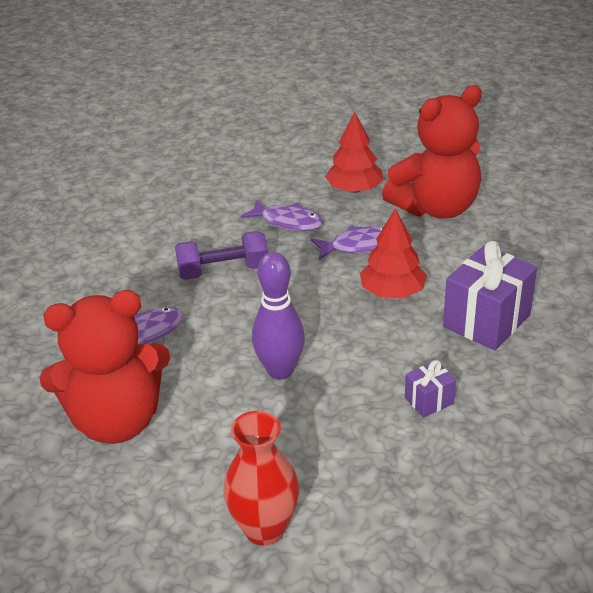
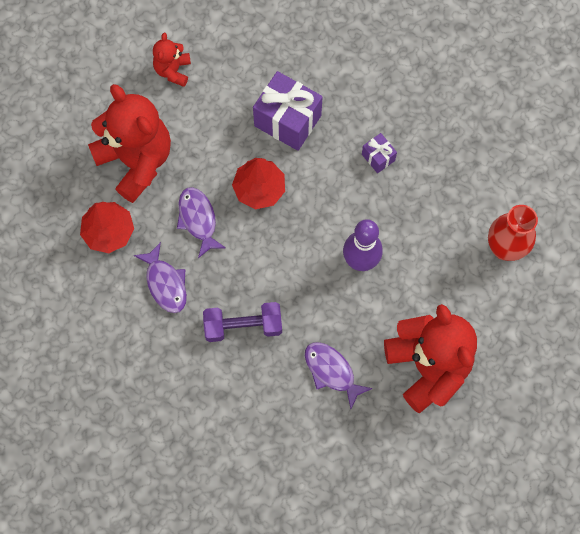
camera: 100 degrees left, 35 degrees up
(223, 271) = (243, 326): purple dumbbell -> purple dumbbell turned 75 degrees counterclockwise
(288, 222) = (165, 283): purple fish -> purple fish turned 135 degrees clockwise
(552, 236) = (173, 70): none -> red teddy bear

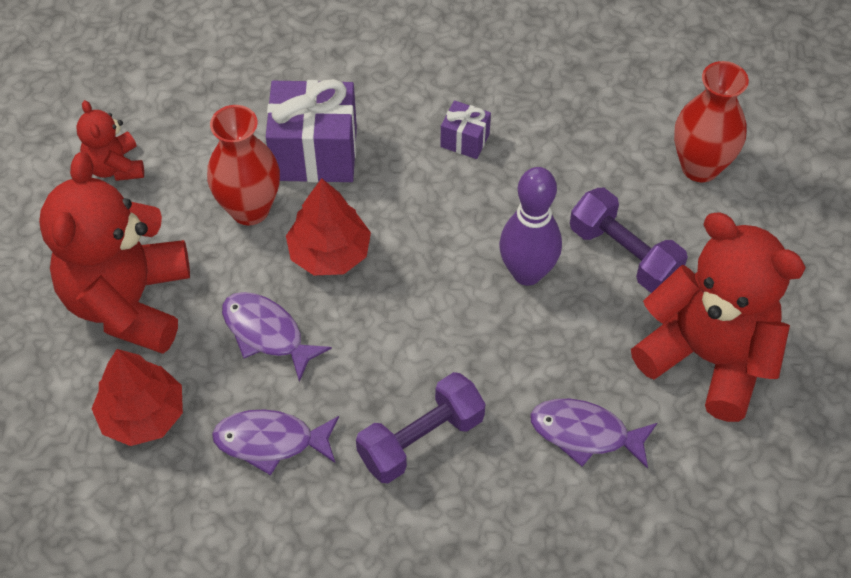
camera: 30 degrees left, 15 degrees down
(136, 160) = (129, 302): red teddy bear -> red teddy bear turned 105 degrees counterclockwise
(165, 283) = (270, 441): purple fish -> purple fish turned 150 degrees clockwise
(231, 137) = (250, 209): none -> red vase
(423, 279) = (624, 254): none -> purple dumbbell

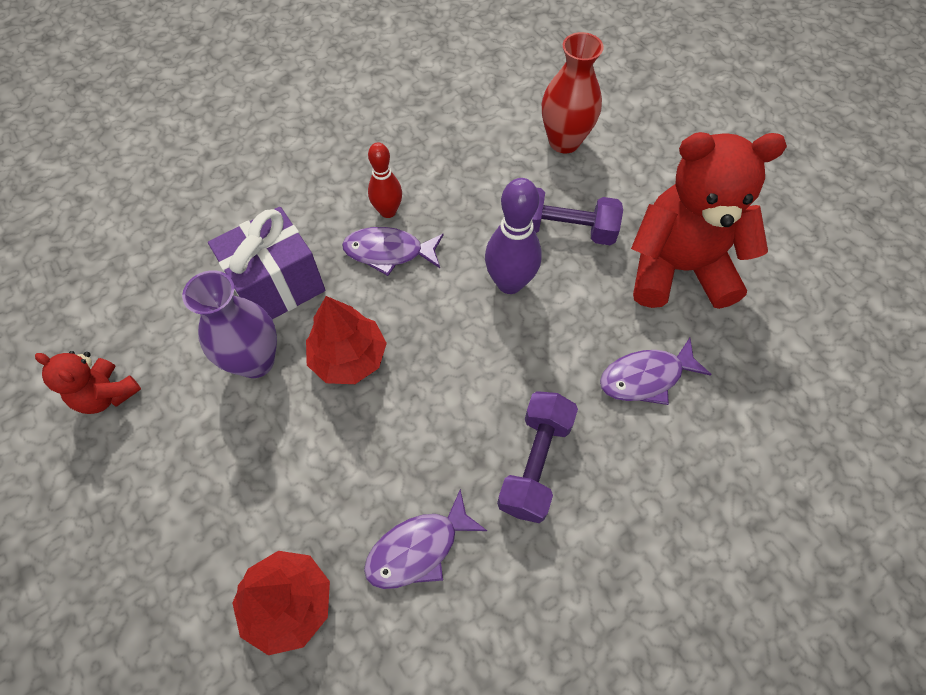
camera: 35 degrees left, 5 degrees up
(129, 302) = (203, 507): red teddy bear -> none
(250, 209) = (255, 361): red vase -> purple vase
(267, 333) = (346, 456): purple fish -> purple fish (389, 252)
(465, 140) = (388, 211): purple gift -> red bowling pin

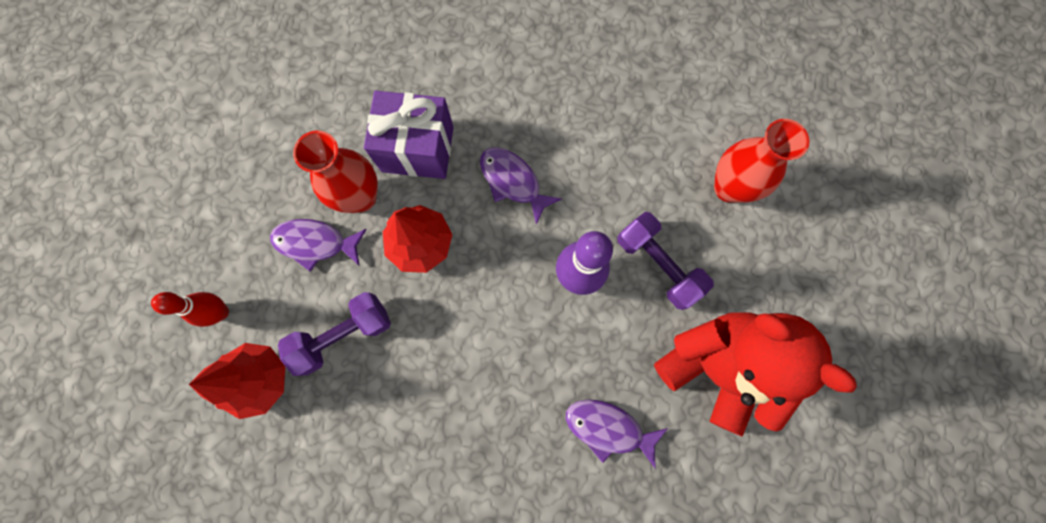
camera: 40 degrees right, 15 degrees up
(107, 394) = (257, 148): red teddy bear -> none
(255, 361) = (361, 197): purple vase -> red vase
(388, 211) = (540, 147): red bowling pin -> red bowling pin (221, 312)
(418, 548) = (358, 412): purple fish -> purple fish (315, 243)
(535, 463) = (477, 421): purple dumbbell -> purple dumbbell (343, 335)

